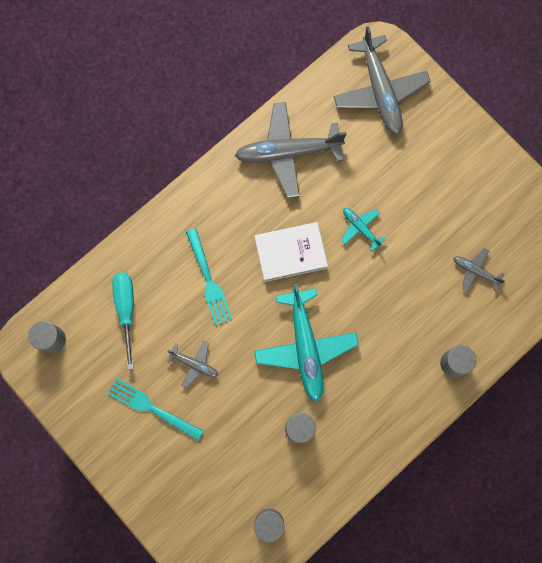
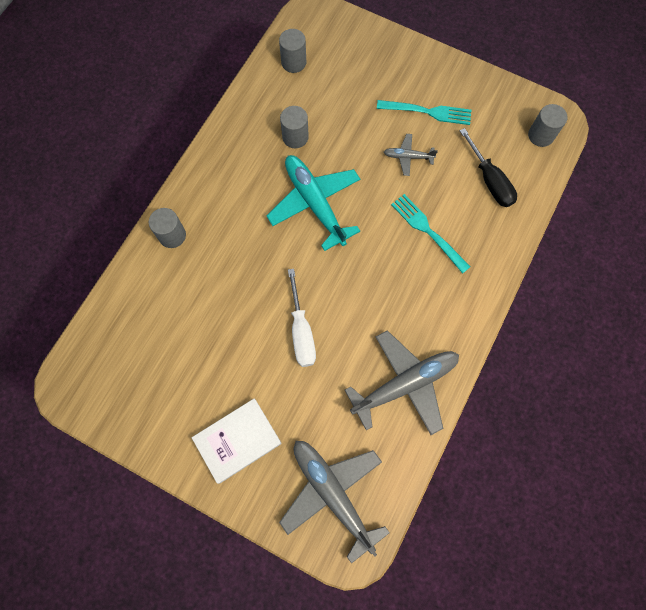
camera: 160 degrees right, 5 degrees down
(126, 310) = (489, 180): turquoise screwdriver -> black screwdriver
(290, 253) = (361, 282): white book -> white book (237, 440)
(361, 228) = (301, 331): turquoise plane -> white screwdriver
(475, 271) = (173, 328): grey plane -> none

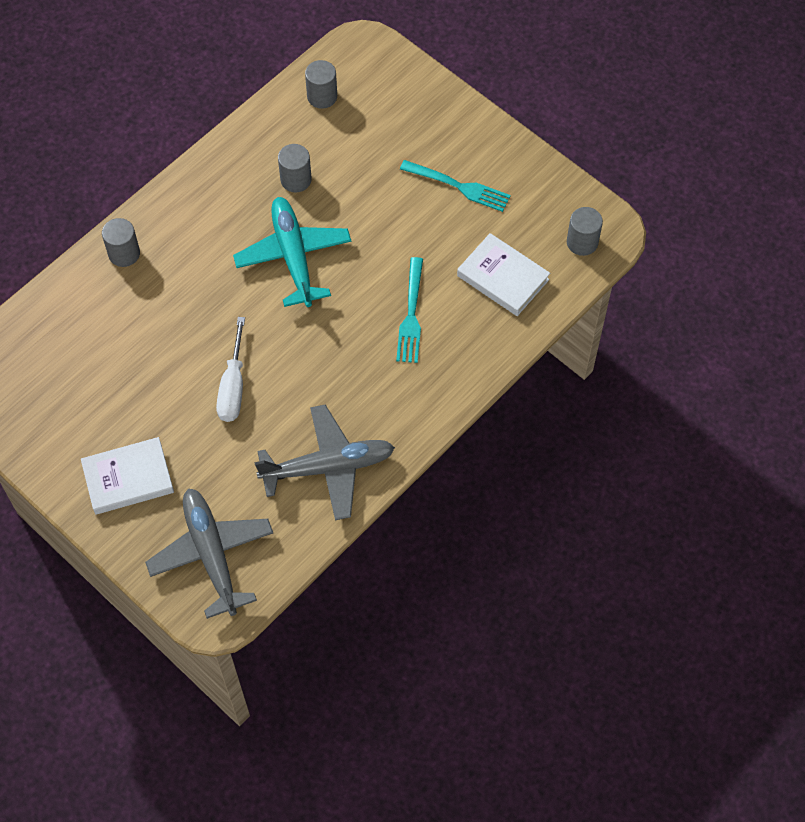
camera: 15 degrees right, 10 degrees down
(408, 157) = (418, 231): grey plane -> none
(427, 230) = (411, 315): turquoise fork -> turquoise fork turned 150 degrees counterclockwise
(489, 180) = (503, 277): black screwdriver -> white book

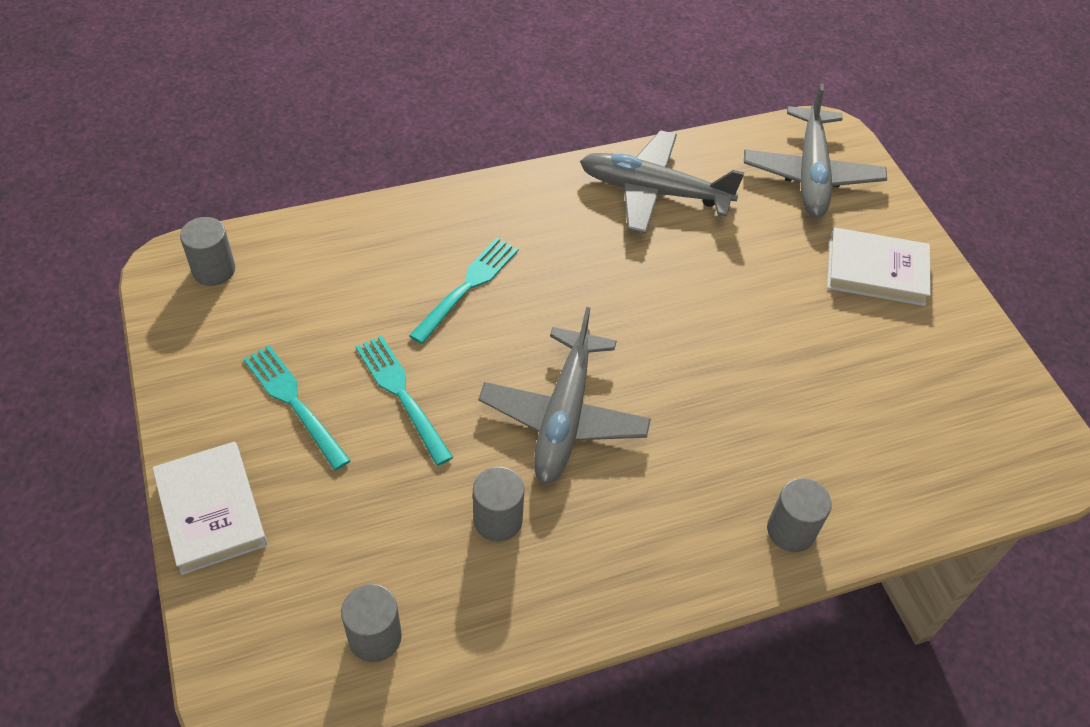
camera: 155 degrees left, 10 degrees down
(233, 386) = (717, 307): white screwdriver -> none
(293, 257) = (564, 416): turquoise plane -> grey plane
(400, 222) = (401, 394): none -> turquoise fork
(503, 277) = (334, 276): white book -> white book (211, 511)

